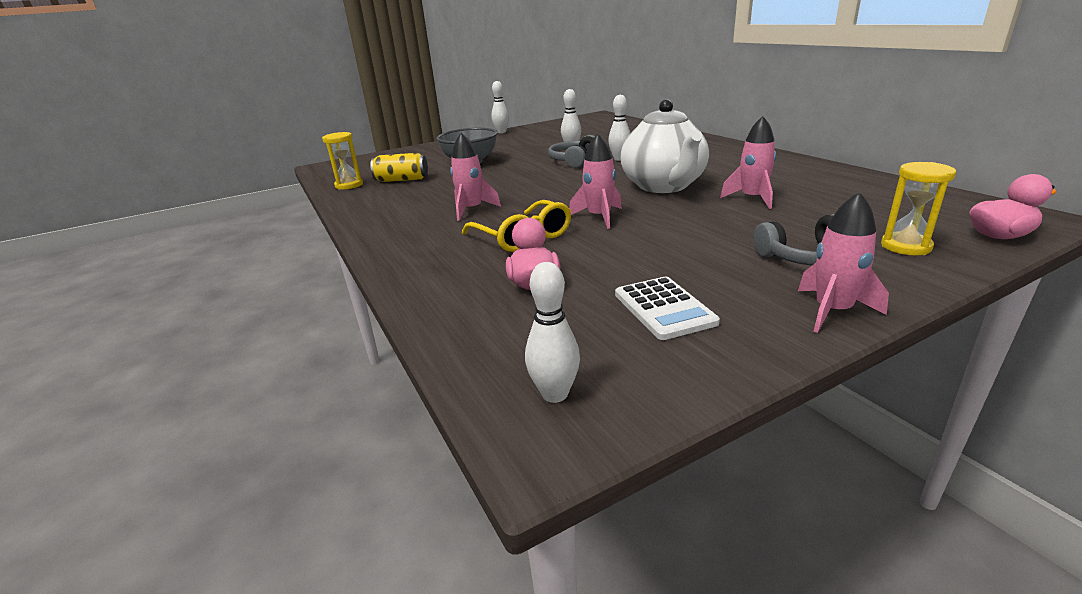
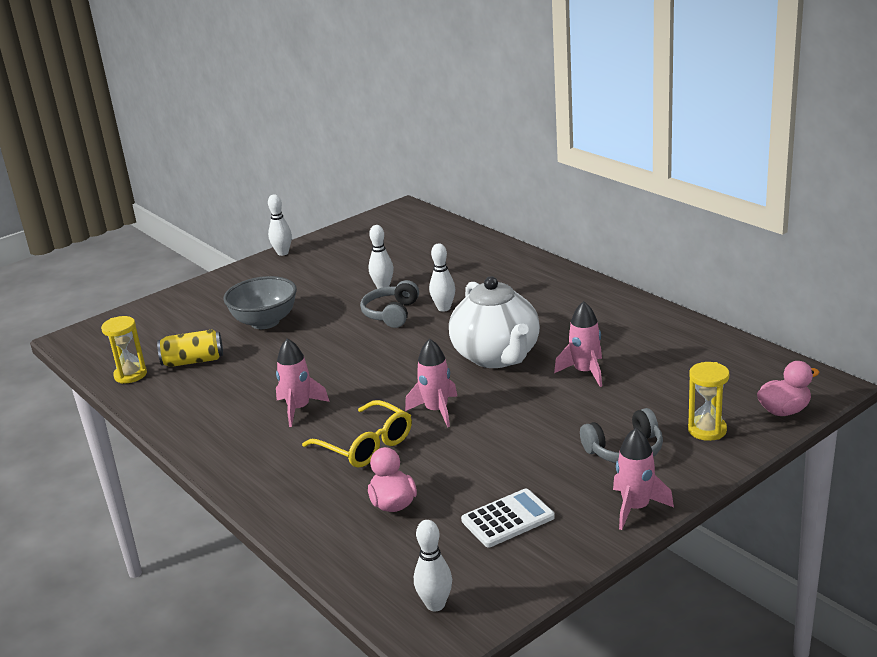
camera: 10 degrees left, 0 degrees up
(664, 308) = (507, 519): white calculator -> white calculator turned 90 degrees counterclockwise

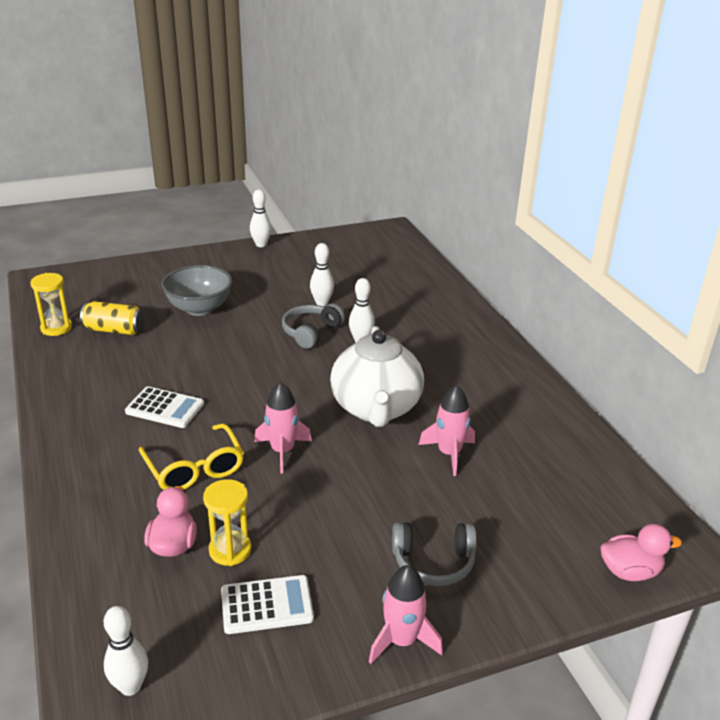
camera: 15 degrees right, 5 degrees up
(299, 409) = (165, 408): pink rocket -> white calculator
(707, 430) = (533, 567): yellow hourglass -> yellow hourglass (230, 550)

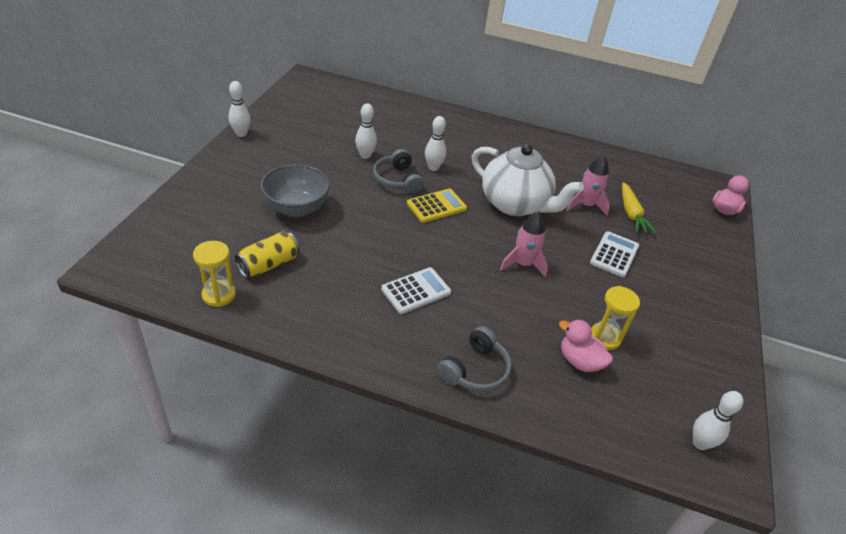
camera: 55 degrees left, 10 degrees up
(195, 469) = (505, 312): yellow glasses -> none
(267, 605) = (666, 347): white calculator -> white calculator (614, 254)
(302, 367) = (436, 206): none -> yellow calculator
(402, 641) = (727, 311): pink rocket -> none
(433, 562) = (674, 265): grey headphones -> grey headphones (475, 370)
(487, 492) = (631, 214): none -> yellow carrot

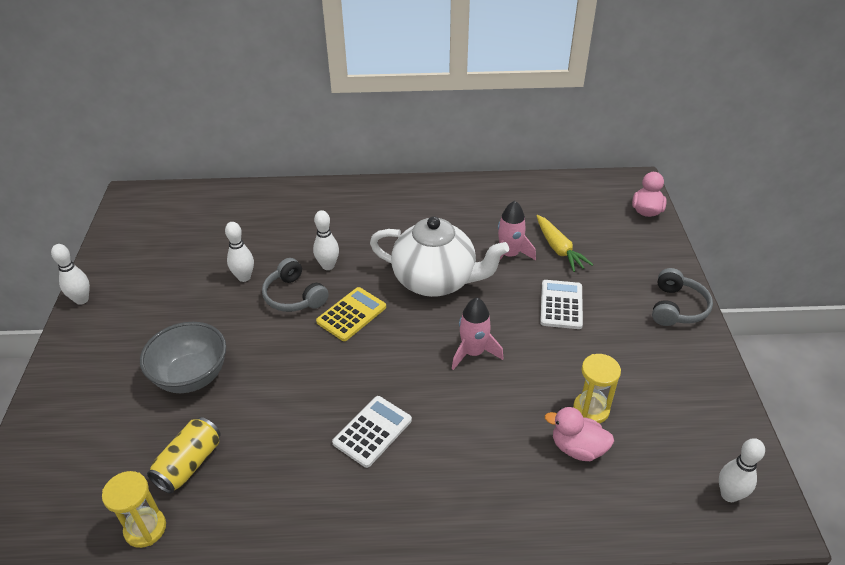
camera: 15 degrees left, 0 degrees up
(475, 370) = (476, 504): grey headphones -> grey headphones (677, 307)

